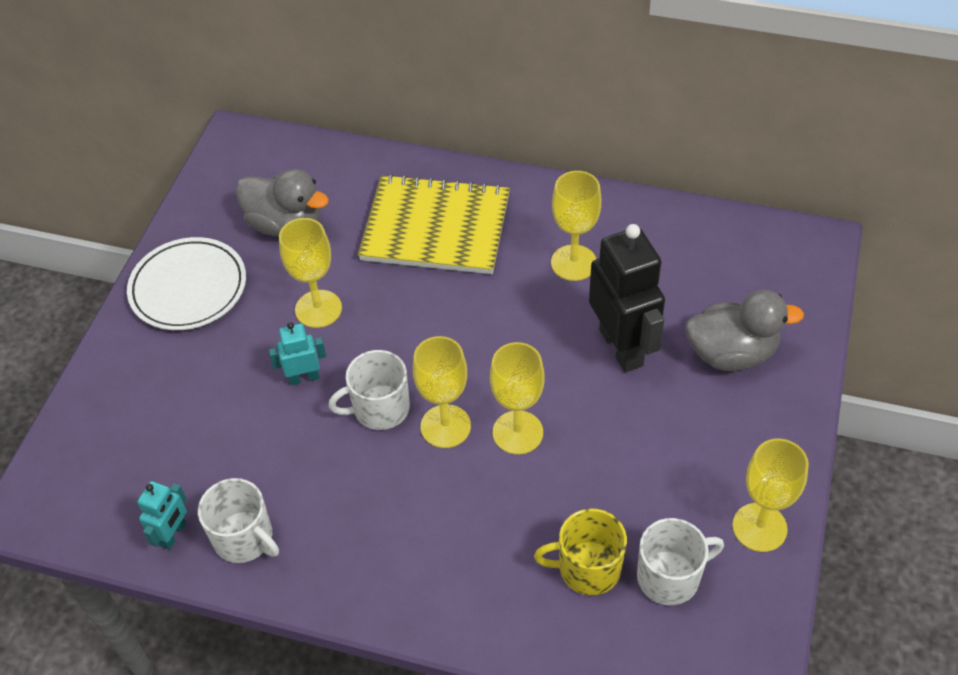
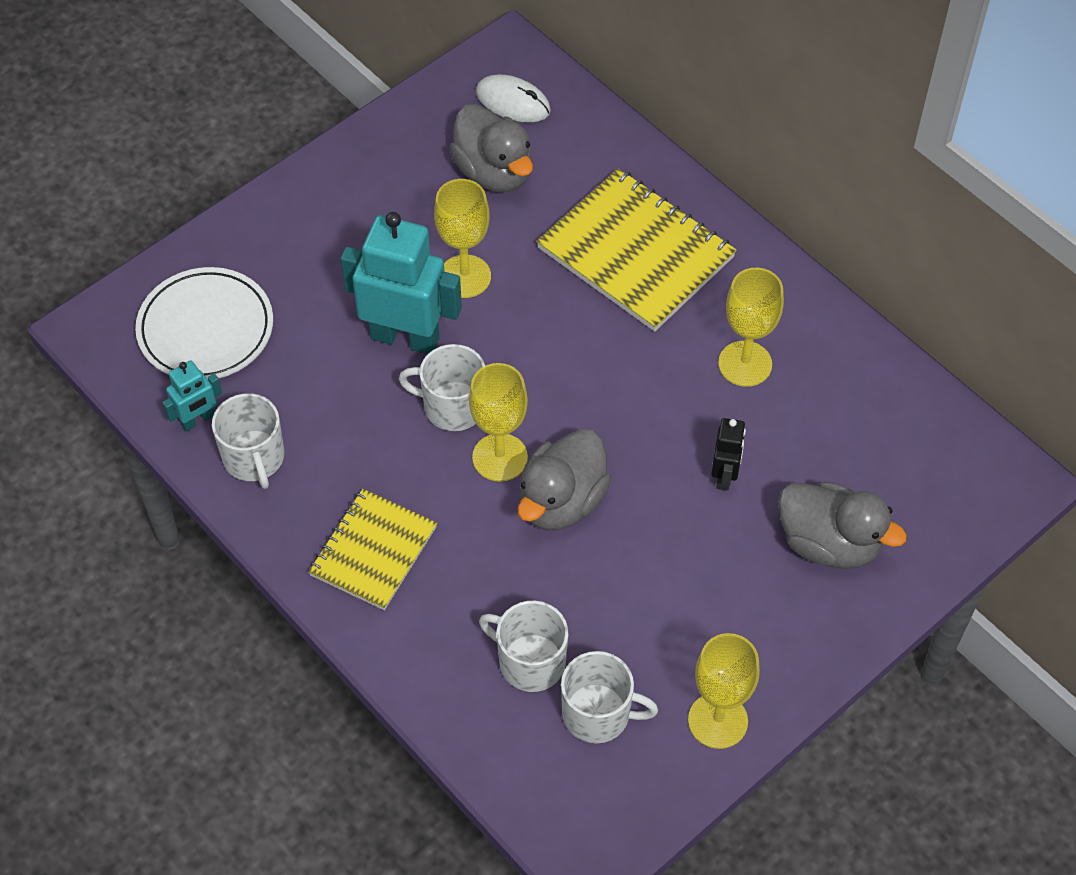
camera: 30 degrees right, 5 degrees up
(188, 288) = (361, 190): white plate -> white plate (206, 329)
(264, 170) = (513, 102): none -> white mouse
(304, 377) = (405, 337): turquoise robot -> turquoise robot, size x2.02
(398, 555) = (373, 551): none -> yellow notebook
(517, 432) = (561, 501): yellow goblet -> grey duck
(587, 568) = (530, 661): yellow mug -> white mug
(621, 347) = (725, 475): black robot -> black robot, size x0.50

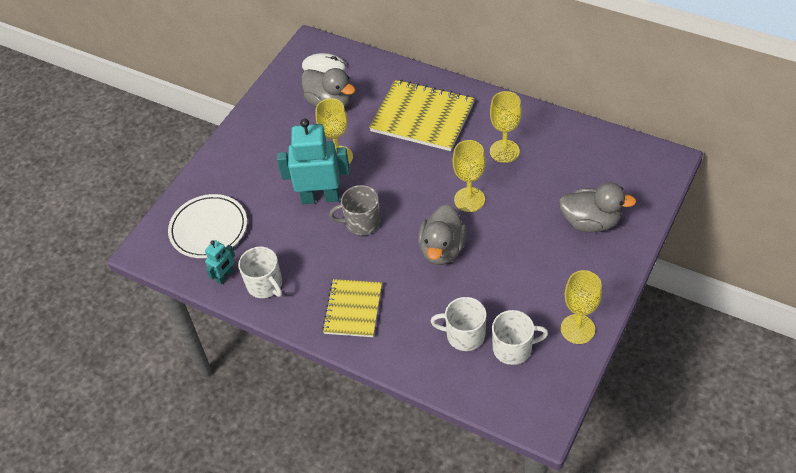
camera: 15 degrees left, 5 degrees down
(452, 406) = (361, 222): white mug -> grey mug
(500, 457) = (399, 239): yellow goblet -> yellow goblet (469, 199)
(725, 475) = (521, 208): black robot -> none

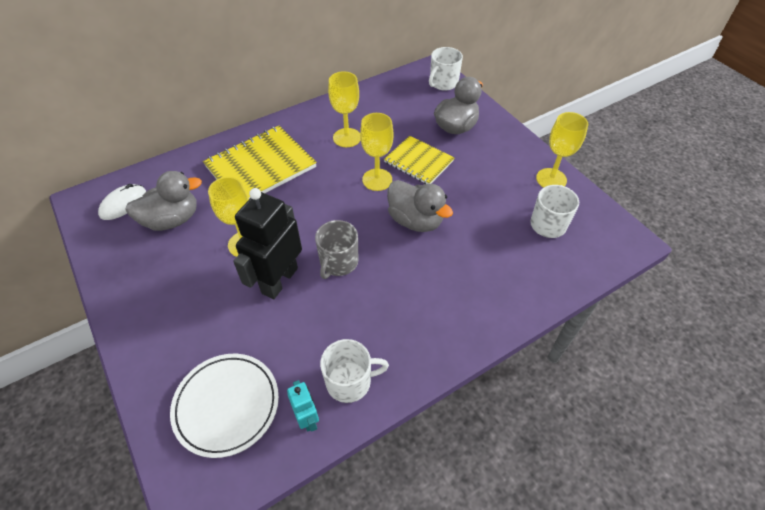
camera: 65 degrees left, 0 degrees up
(320, 197) = (279, 280): turquoise robot -> black robot
(353, 309) = (435, 316): yellow notebook -> yellow notebook (418, 161)
(464, 335) = (516, 248): white mug -> white mug (443, 83)

